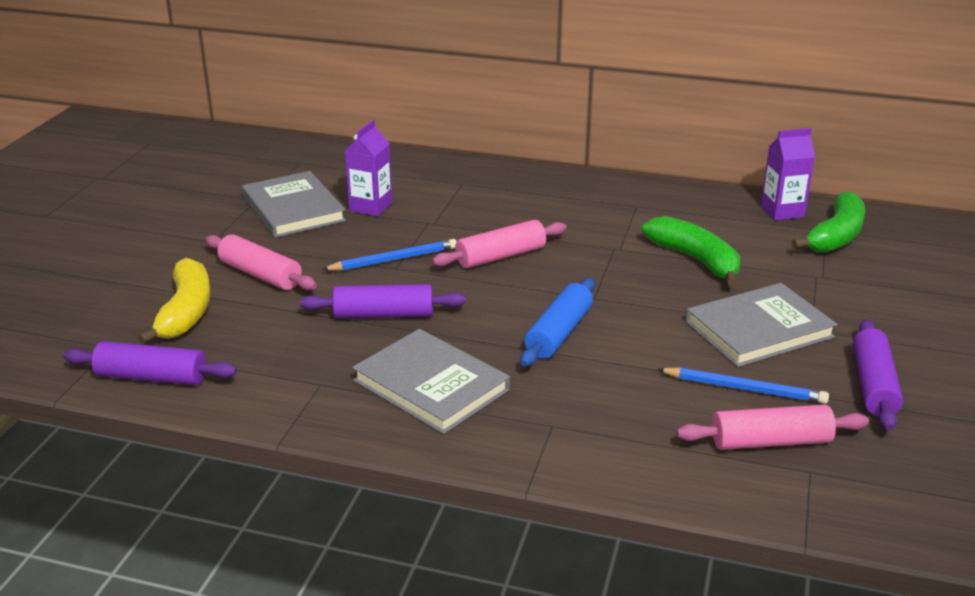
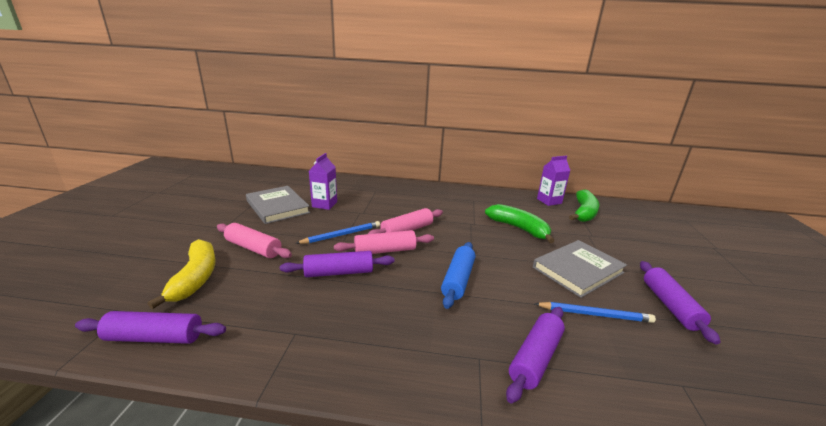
camera: 10 degrees left, 5 degrees down
(431, 385) = (380, 328): grey book -> none
(627, 430) = (535, 358): none -> purple rolling pin
(770, 442) = (638, 359): pink rolling pin -> pink rolling pin (385, 251)

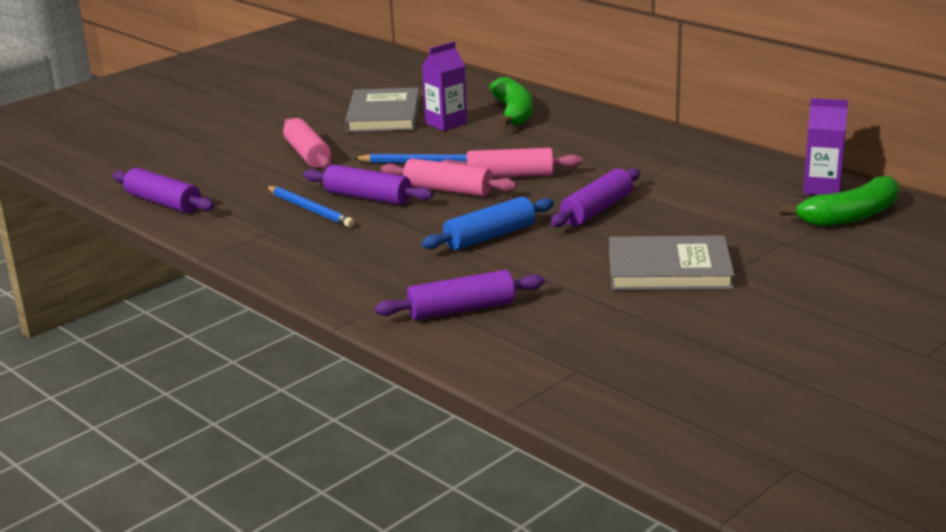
camera: 40 degrees right, 0 degrees up
(195, 278) = (229, 168): yellow banana -> none
(518, 228) = (681, 209): green banana -> green banana (513, 113)
(594, 314) = (597, 305): blue pencil -> blue pencil (309, 209)
(670, 306) = (720, 329): purple rolling pin -> purple rolling pin (597, 210)

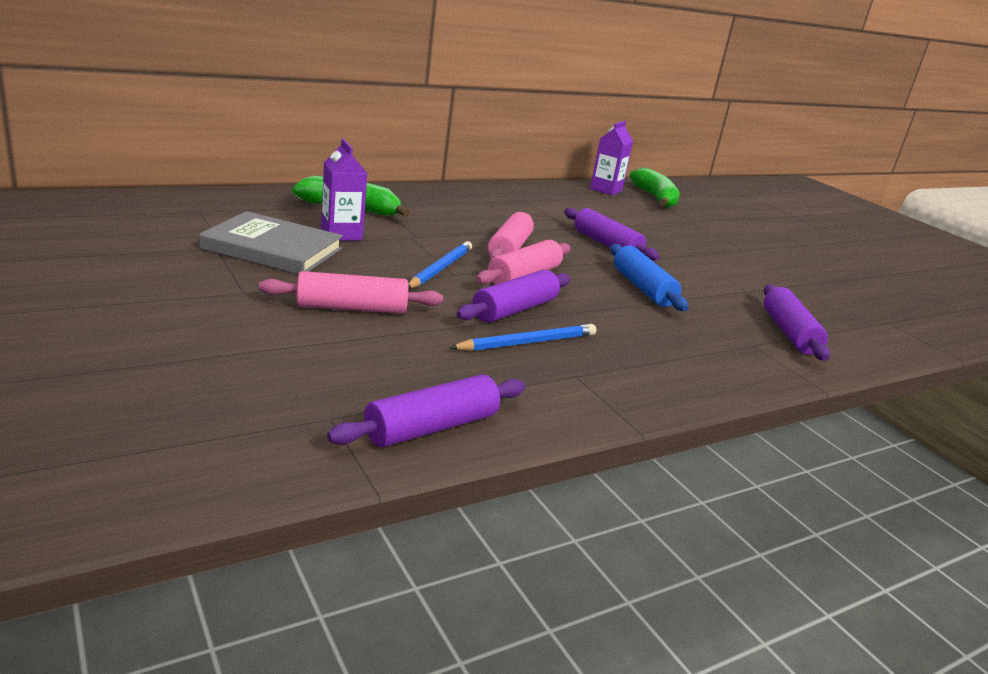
camera: 80 degrees left, 0 degrees up
(669, 269) = (724, 256): grey book -> none

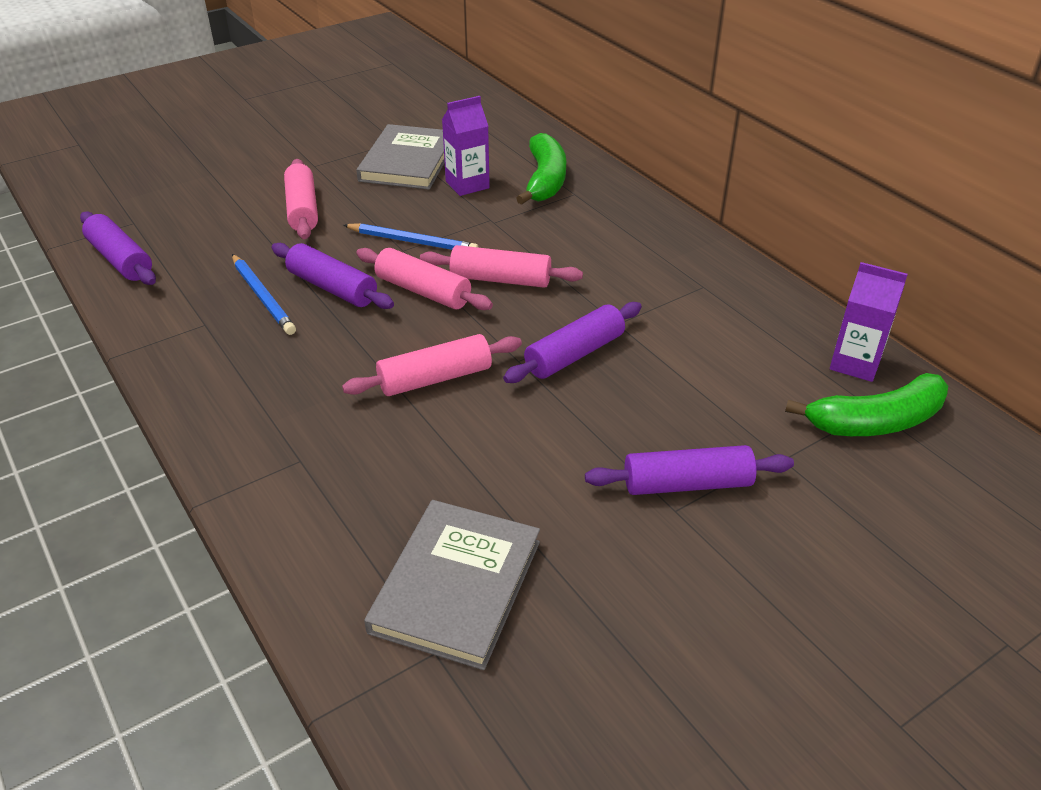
camera: 90 degrees right, 15 degrees up
(642, 288) = (435, 378): blue rolling pin -> pink rolling pin
(789, 333) = (347, 503): purple rolling pin -> purple rolling pin (687, 484)
(837, 310) = (456, 586): none -> grey book

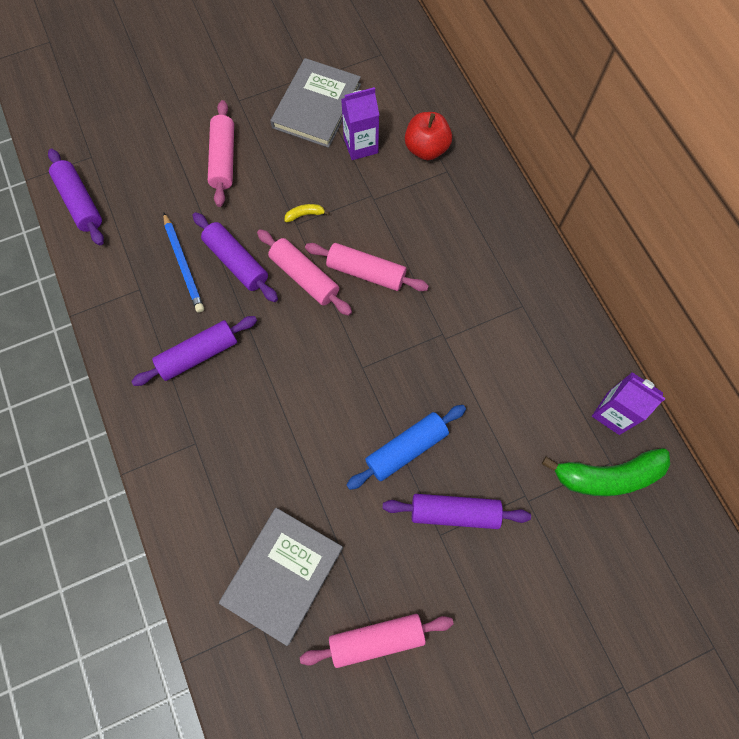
camera: 10 degrees right, 30 degrees up
(412, 242) = (305, 215): blue pencil -> yellow banana
(435, 378) = (299, 376): pink rolling pin -> pink rolling pin (376, 639)
(545, 180) = (426, 149): green banana -> red apple
(574, 354) = (405, 368): purple rolling pin -> purple rolling pin (198, 355)
(600, 429) = (406, 449): none -> blue rolling pin

